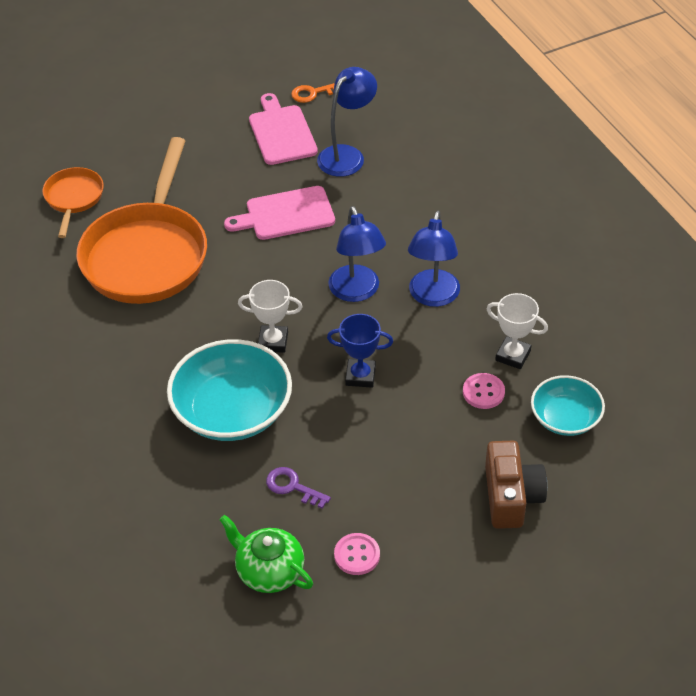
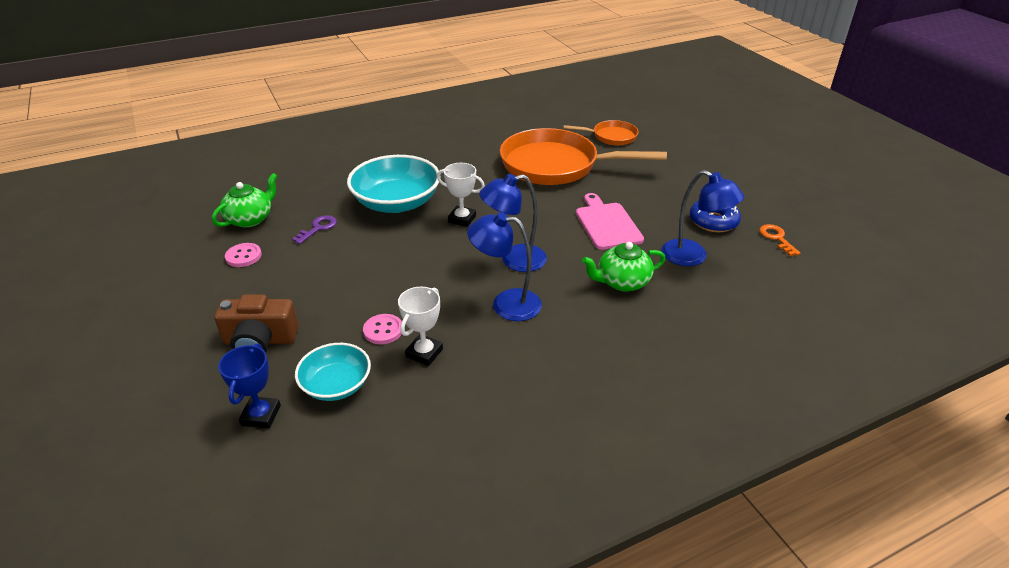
camera: 90 degrees right, 10 degrees down
(273, 342) = (462, 219): white trophy -> white trophy turned 75 degrees counterclockwise
(281, 132) = (713, 221): pink cutting board -> blue donut
(360, 376) = (418, 260): blue trophy -> blue trophy (261, 415)
(391, 209) = (622, 282): none -> green teapot

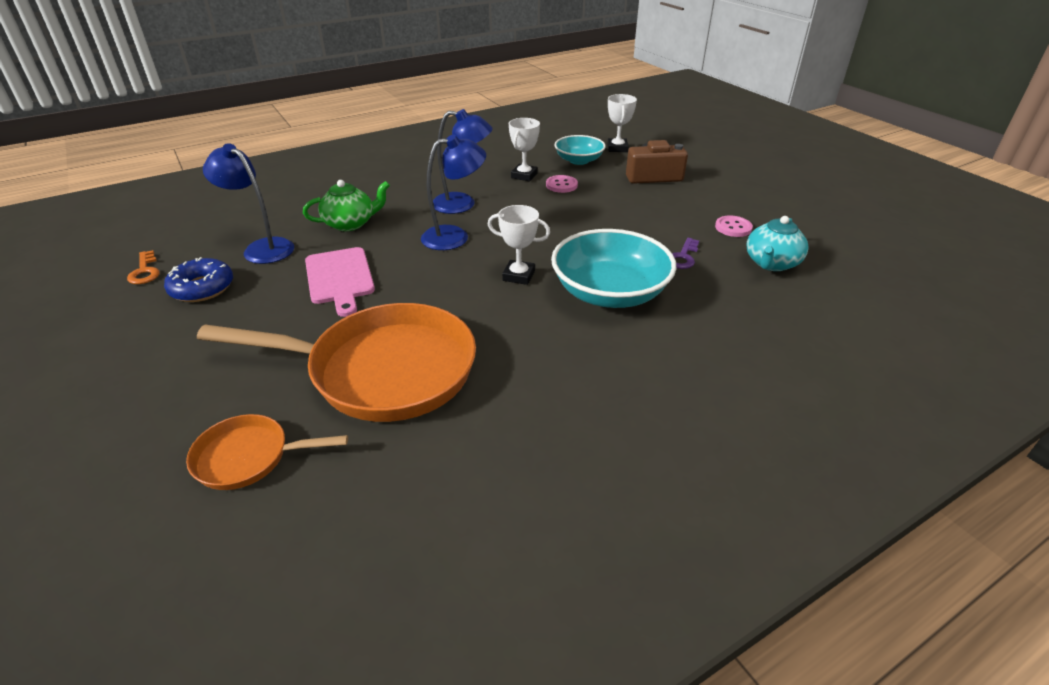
camera: 175 degrees right, 0 degrees up
(250, 219) = (771, 263): green teapot -> turquoise teapot
(261, 415) = (617, 148): blue trophy -> white trophy

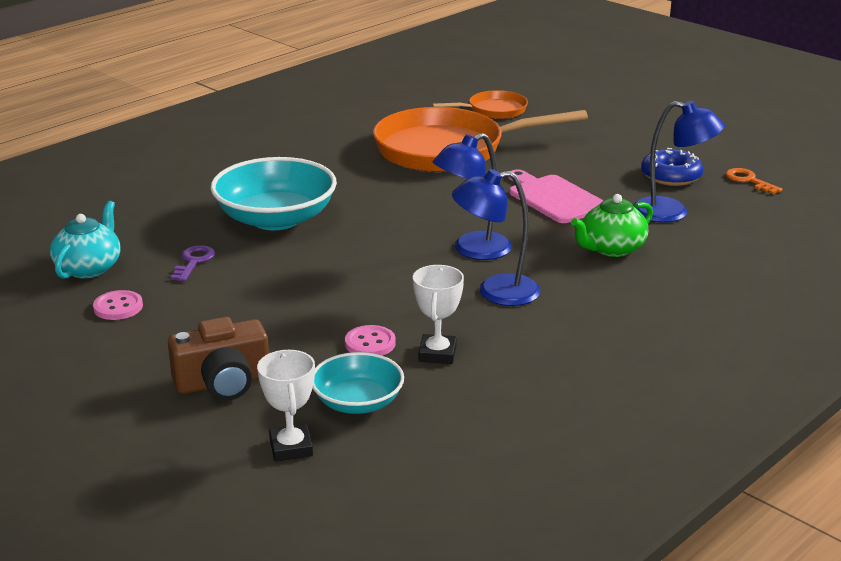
camera: 165 degrees right, 10 degrees down
(518, 276) = (375, 221): white trophy -> none

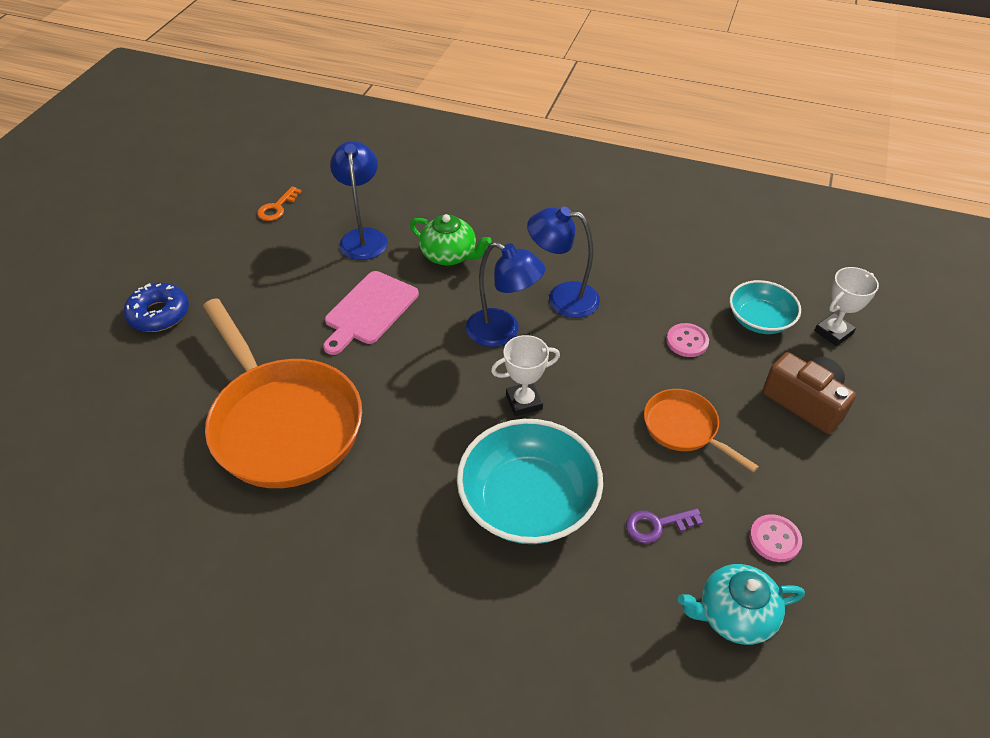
camera: 115 degrees left, 20 degrees up
(437, 353) = (670, 302): white trophy -> white trophy (524, 402)
(493, 110) = (146, 422): orange pan -> orange pan (684, 428)
(495, 292) = (562, 298): blue lamp -> blue lamp turned 135 degrees clockwise
(671, 176) = (286, 251): blue donut -> blue donut (159, 314)

